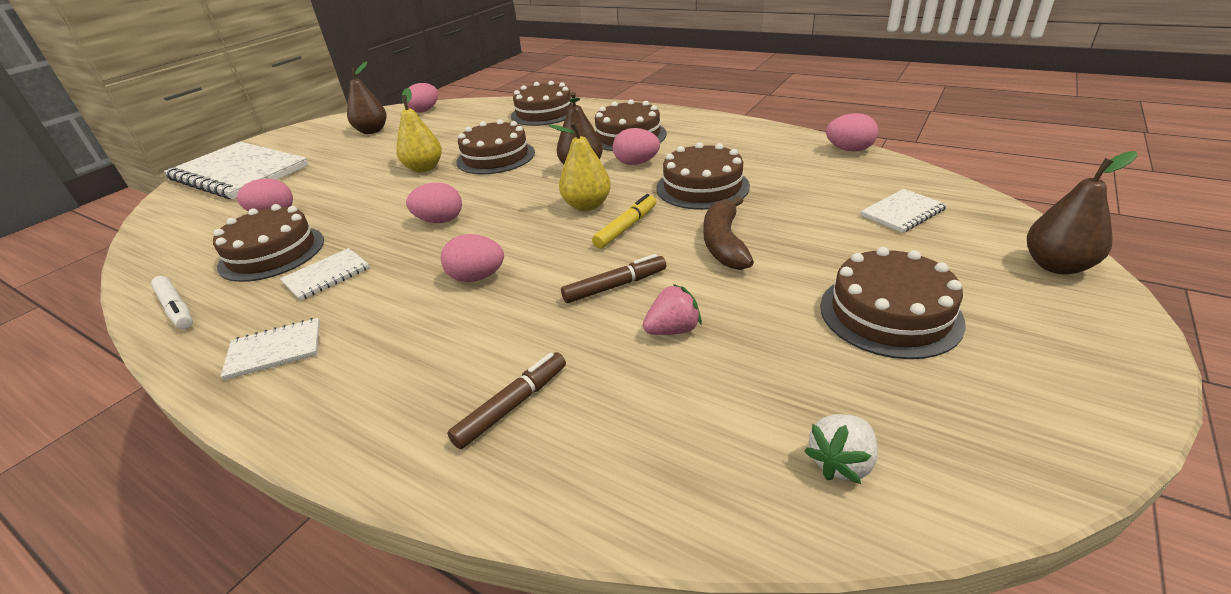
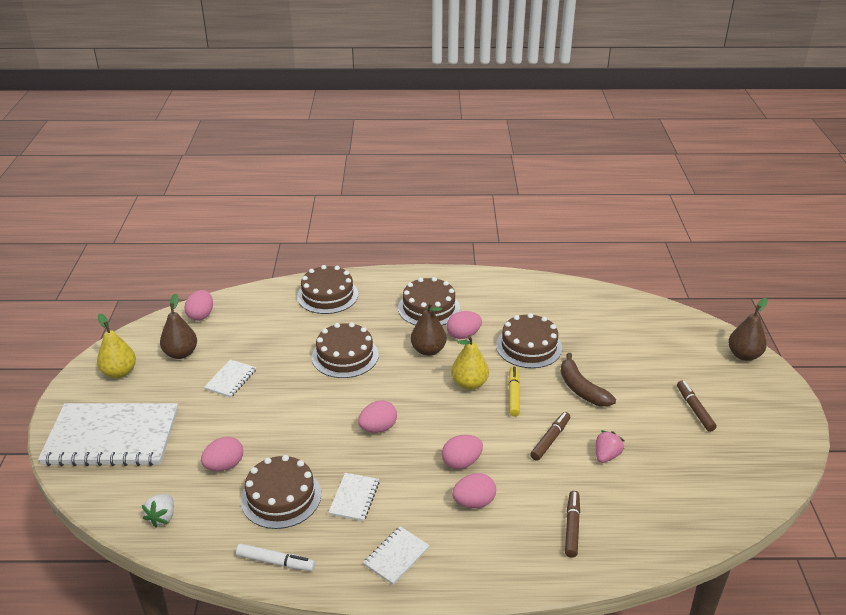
camera: 35 degrees left, 0 degrees up
(424, 168) = (296, 383): yellow pear -> yellow pear (119, 372)
(841, 462) = (727, 492): white strawberry -> white strawberry (162, 517)
(849, 150) = (590, 289): pink egg -> pink egg (474, 502)
(890, 313) = (694, 409): brown cake -> brown marker
(902, 212) = (655, 337): white notebook -> white notebook (230, 379)

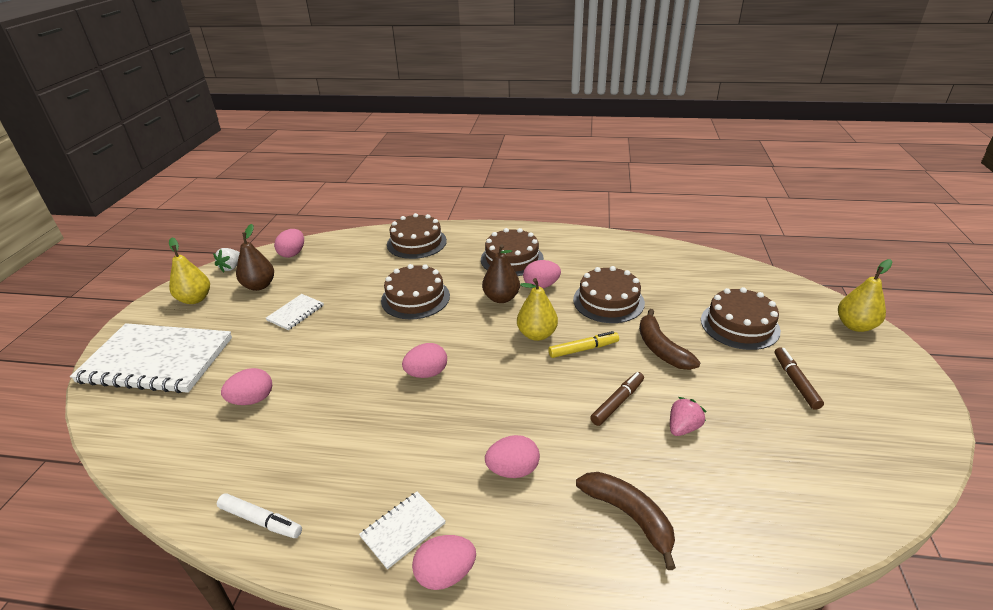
camera: 10 degrees right, 0 degrees up
(162, 517) = (163, 451): white strawberry -> white strawberry (231, 267)
(281, 497) = (297, 440): brown cake -> brown cake (739, 325)
(354, 498) = (376, 450): white notebook -> none
(461, 462) = (509, 420): pink egg -> pink egg (445, 574)
(513, 395) = (583, 349): yellow marker -> yellow marker turned 60 degrees clockwise
(572, 527) = (629, 516): brown marker -> brown banana
(744, 355) = (855, 326): brown pear -> yellow pear

